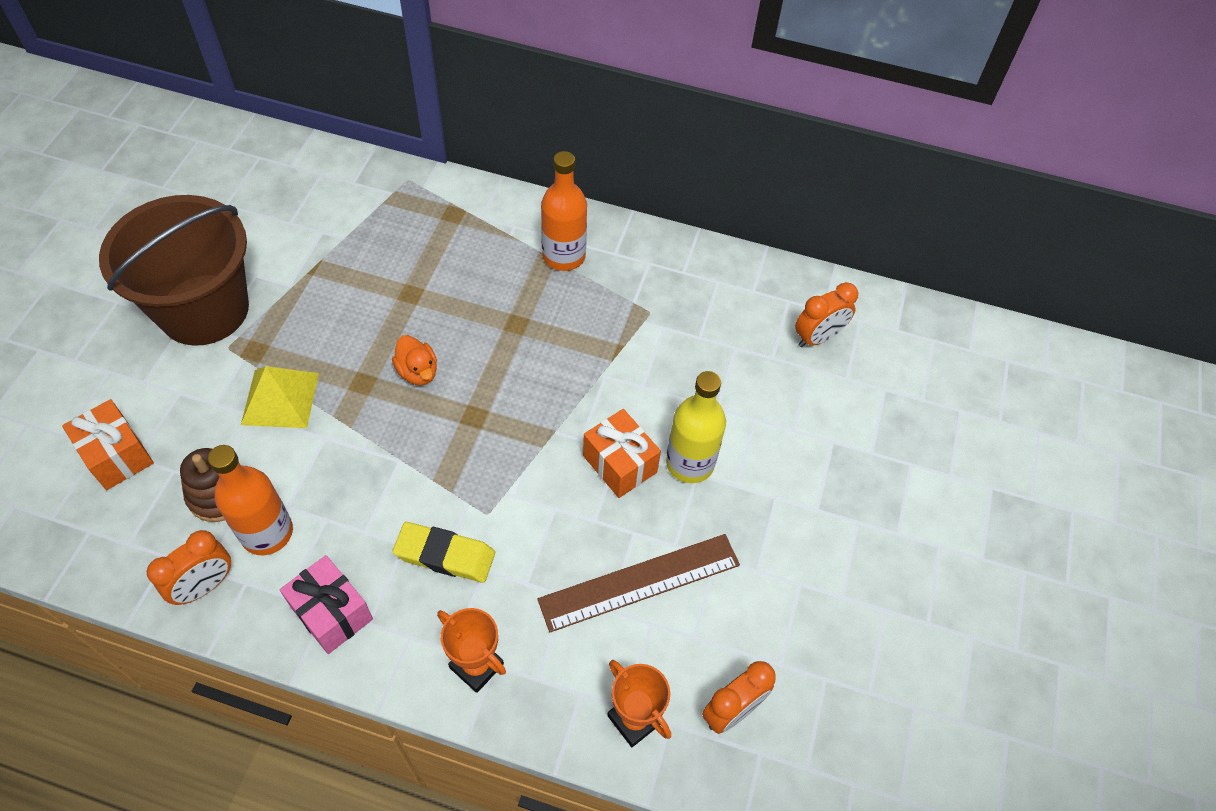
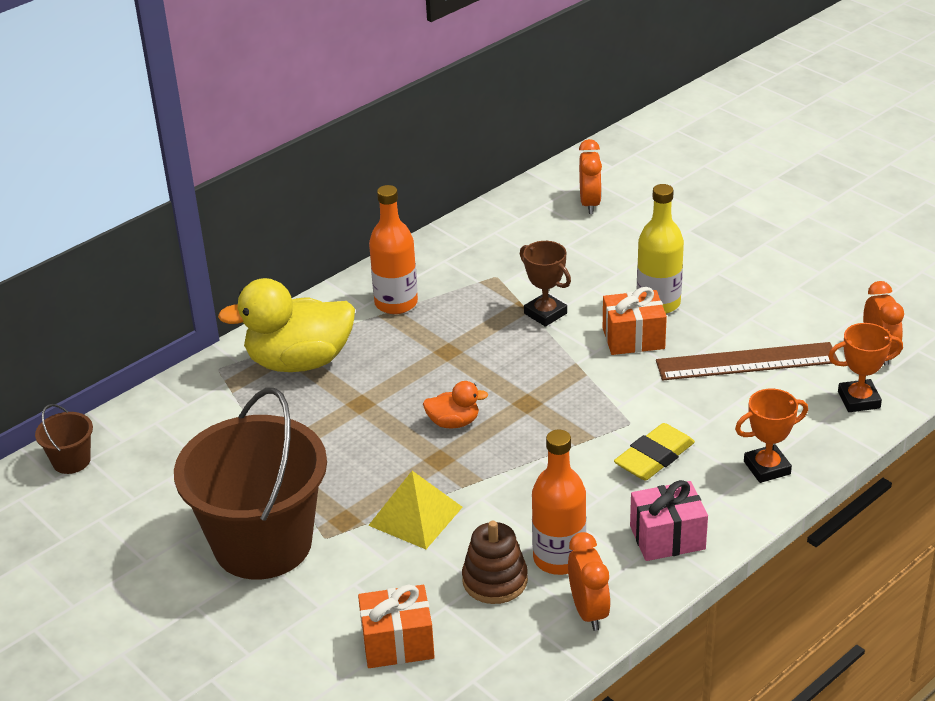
camera: 55 degrees left, 20 degrees down
(252, 148) = (71, 461): none -> brown bucket
(444, 227) = (299, 362): none -> yellow duck
(616, 375) = (545, 313): none -> brown trophy
(639, 582) = (746, 361): brown ruler -> brown ruler turned 75 degrees clockwise

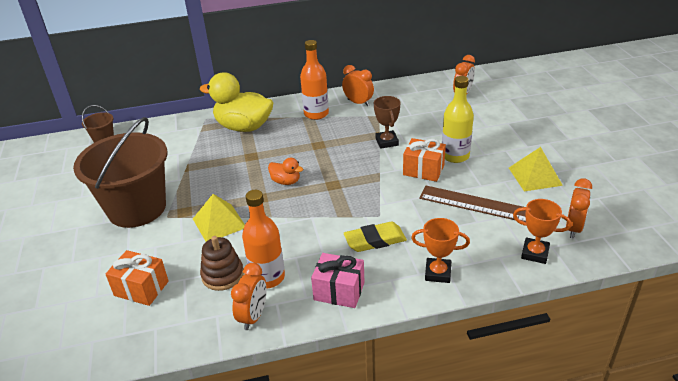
camera: 30 degrees right, 0 degrees up
(445, 264) = (358, 103): none -> orange clock
(783, 298) = (535, 176): none -> yellow pyramid

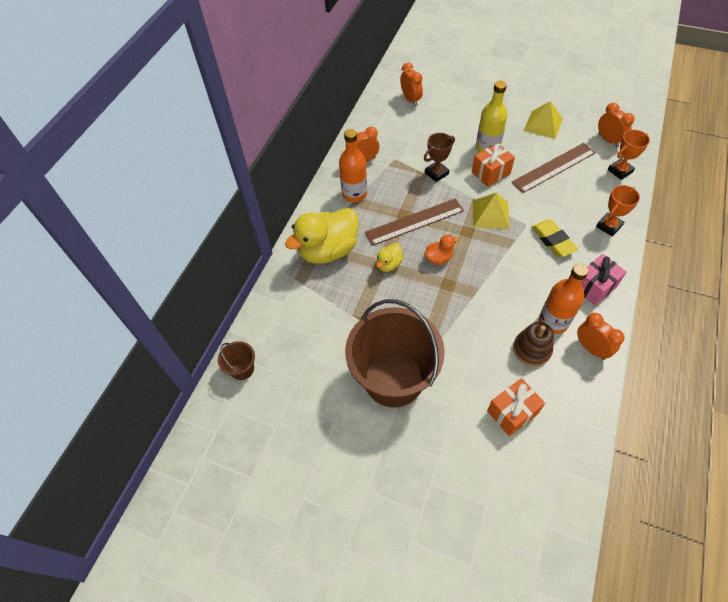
camera: 55 degrees left, 20 degrees up
(219, 223) = (462, 326): yellow pyramid -> yellow pyramid (490, 214)
(255, 159) = (389, 264): none -> yellow duck
(316, 153) = (414, 221): none -> brown ruler
(375, 240) = (553, 240): yellow eraser -> yellow eraser turned 45 degrees counterclockwise
(387, 142) = (436, 173): brown trophy -> brown trophy turned 60 degrees counterclockwise

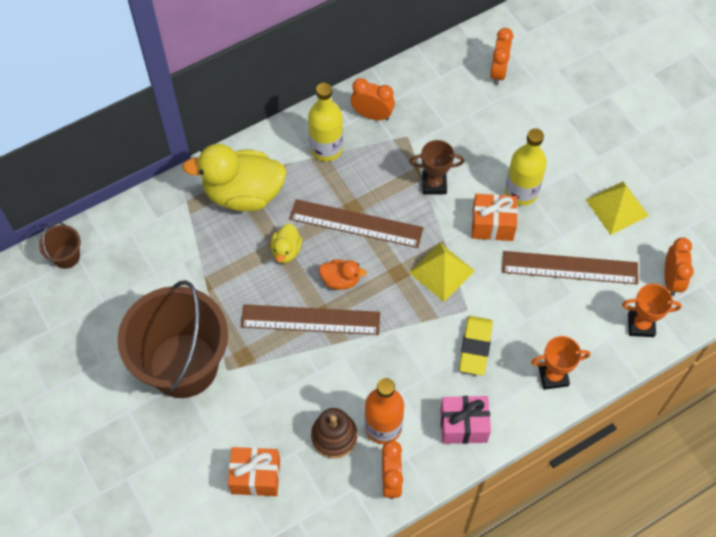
camera: 35 degrees right, 5 degrees up
(354, 194) = (326, 148): orange bottle -> yellow bottle
(389, 264) = (286, 251): yellow duck -> yellow duck turned 60 degrees counterclockwise
(445, 292) = (310, 319): none -> brown ruler

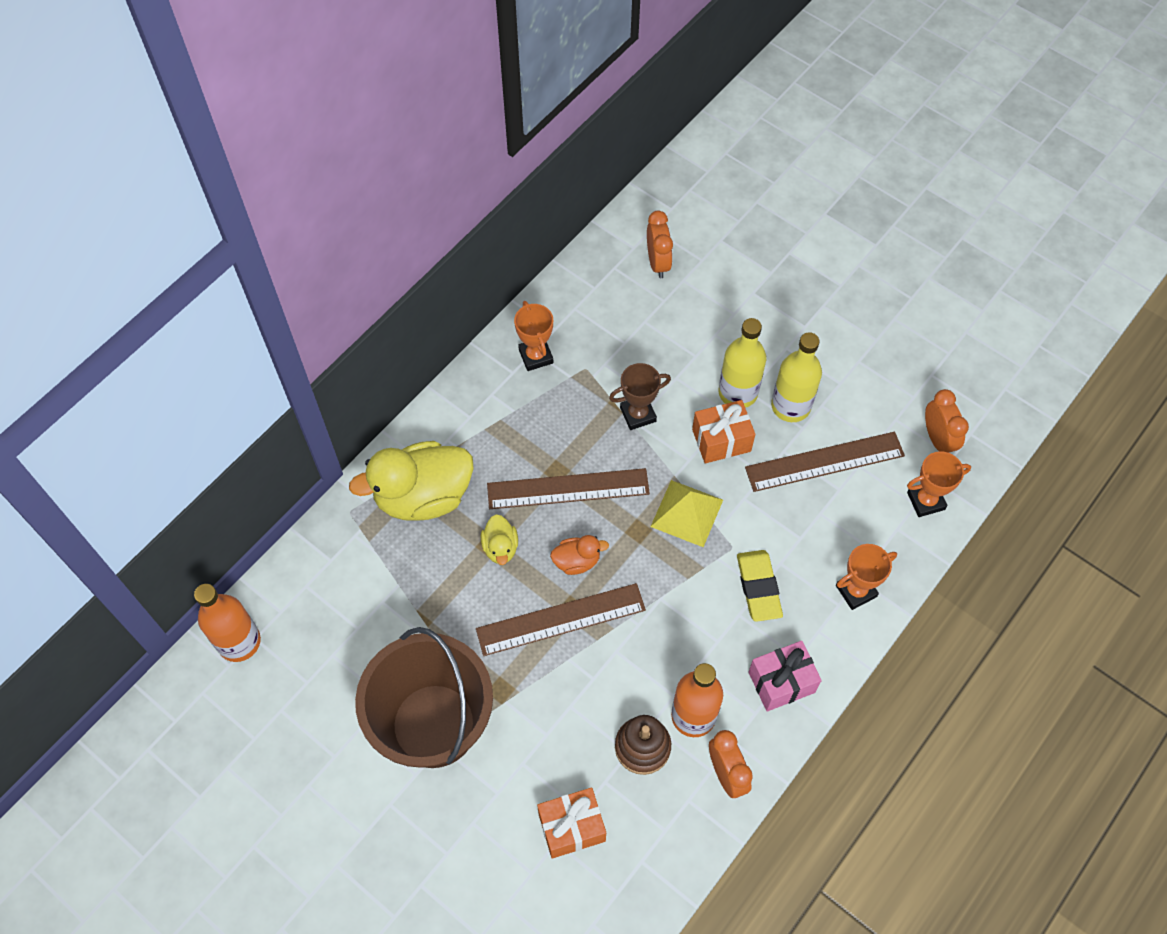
camera: 20 degrees left, 0 degrees up
(66, 256) = (239, 642): brown bucket -> orange bottle
(326, 148) = (499, 412): yellow bottle -> yellow bottle (790, 406)
(372, 115) = (536, 356): orange clock -> orange trophy
(617, 207) = (848, 377): yellow pyramid -> none

